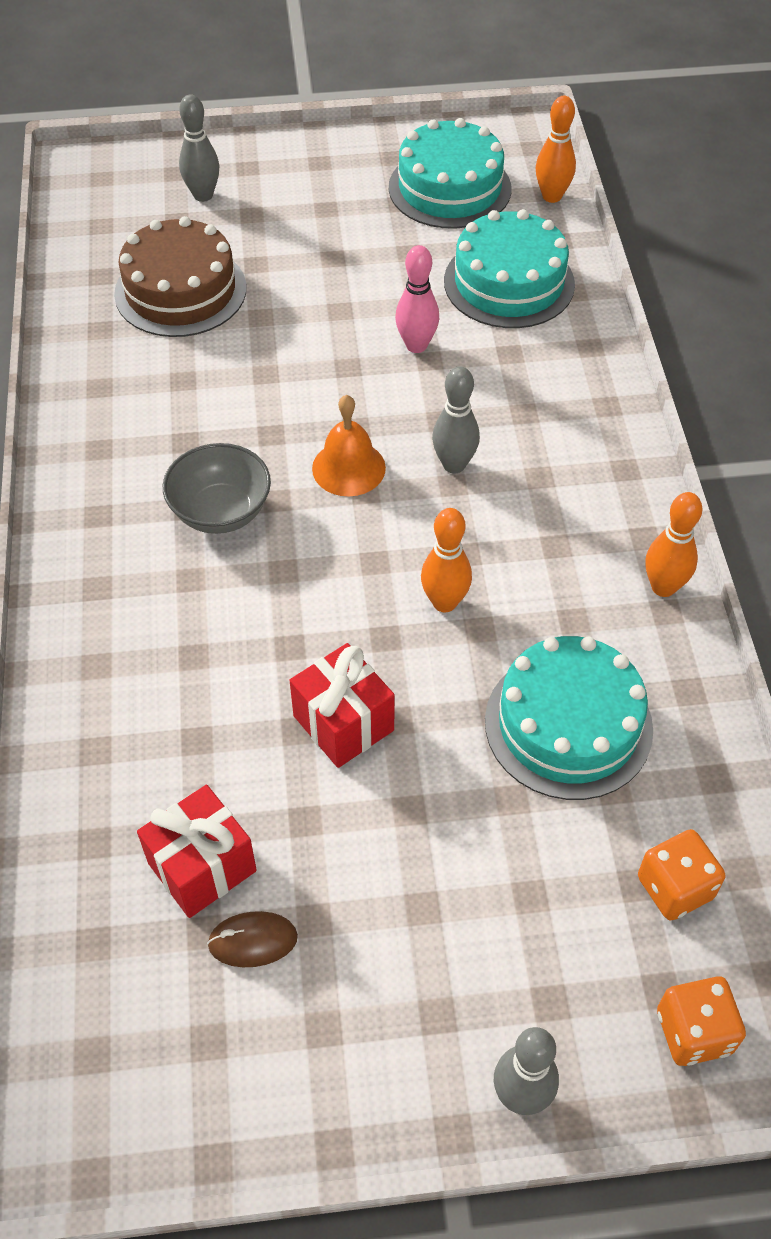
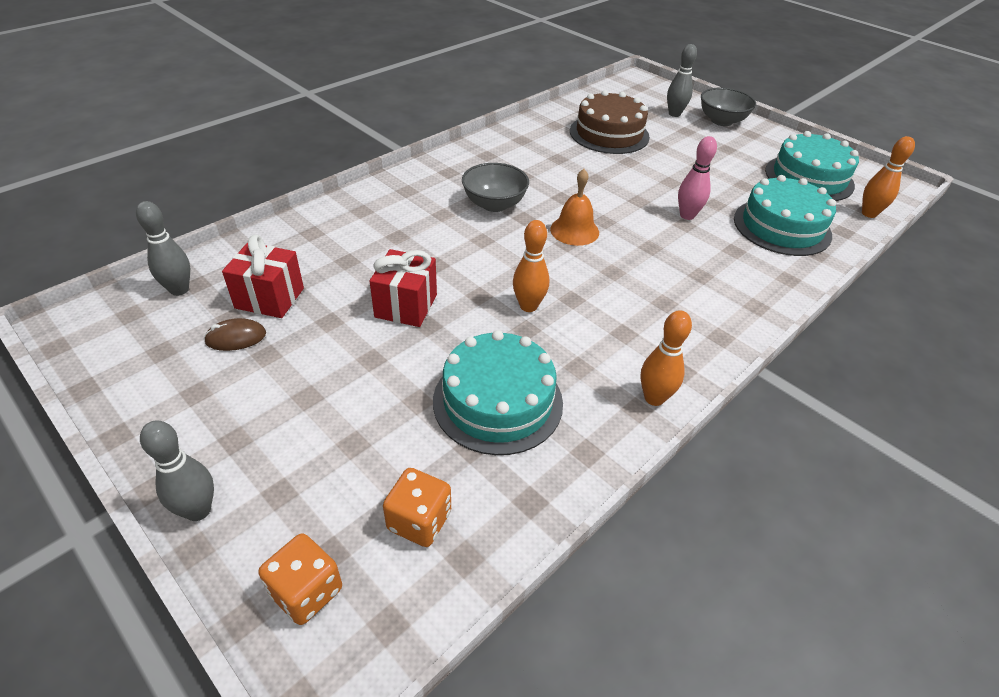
camera: 50 degrees right, 10 degrees down
(253, 941) = (236, 338): brown mouse -> brown mouse turned 60 degrees counterclockwise
(265, 166) = (721, 121): none -> grey bowl
(454, 465) = (627, 265): grey bowling pin -> grey bowling pin (179, 290)

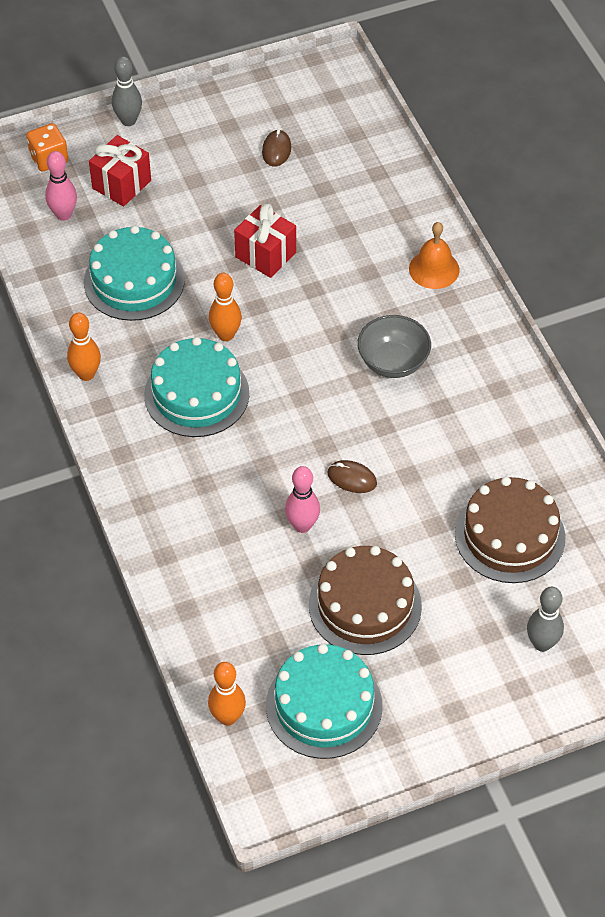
camera: 115 degrees right, 10 degrees up
(179, 290) = (352, 123): grey bowling pin -> none
(270, 298) = (316, 174): red gift -> red gift (121, 184)
(419, 521) = (63, 215): orange dice -> pink bowling pin
(574, 230) = (318, 412): orange bell -> orange bell (434, 269)
(623, 202) = (352, 478): none -> brown mouse
(720, 176) = (365, 605): none -> brown cake
(721, 121) = (503, 694): grey bowl -> none
(782, 227) = (244, 606): turquoise cake -> turquoise cake (196, 394)

